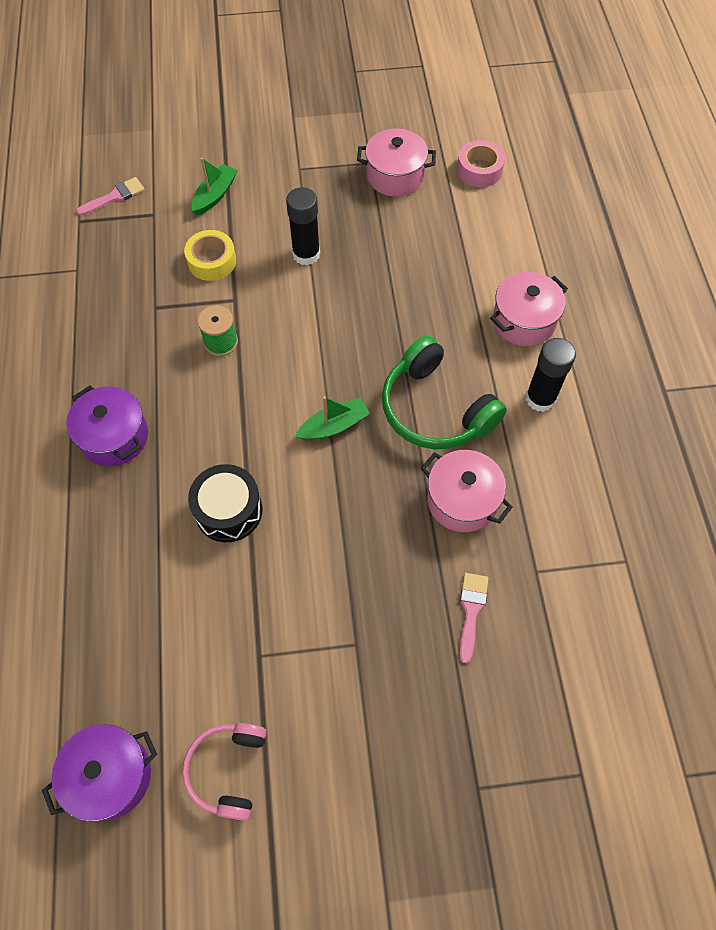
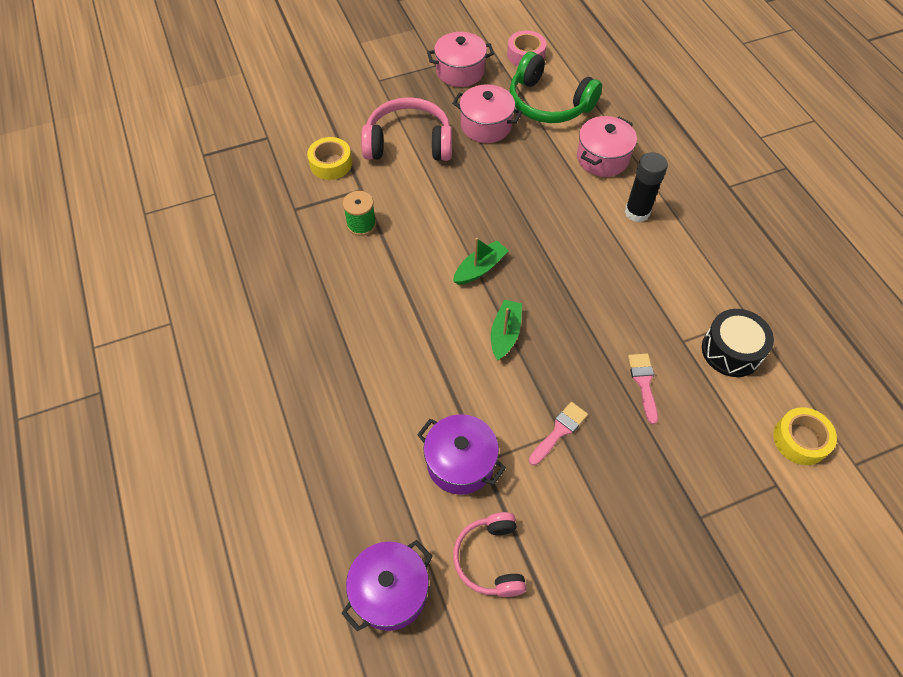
camera: 15 degrees left, 5 degrees down
(114, 437) = (295, 318): purple pot -> purple pot (460, 463)
(115, 196) = (228, 130): pink brush -> pink brush (559, 431)
(215, 195) = (315, 113): green boat -> green boat (505, 334)
(228, 510) = (415, 353): black drum -> black drum (731, 351)
(306, 254) = (408, 143): black glue stick -> pink headphones
(435, 409) = (557, 237): green headphones -> green headphones (549, 103)
(462, 500) = (605, 301): pink pot -> pink pot (486, 126)
(630, 728) = (800, 440): none -> yellow tape

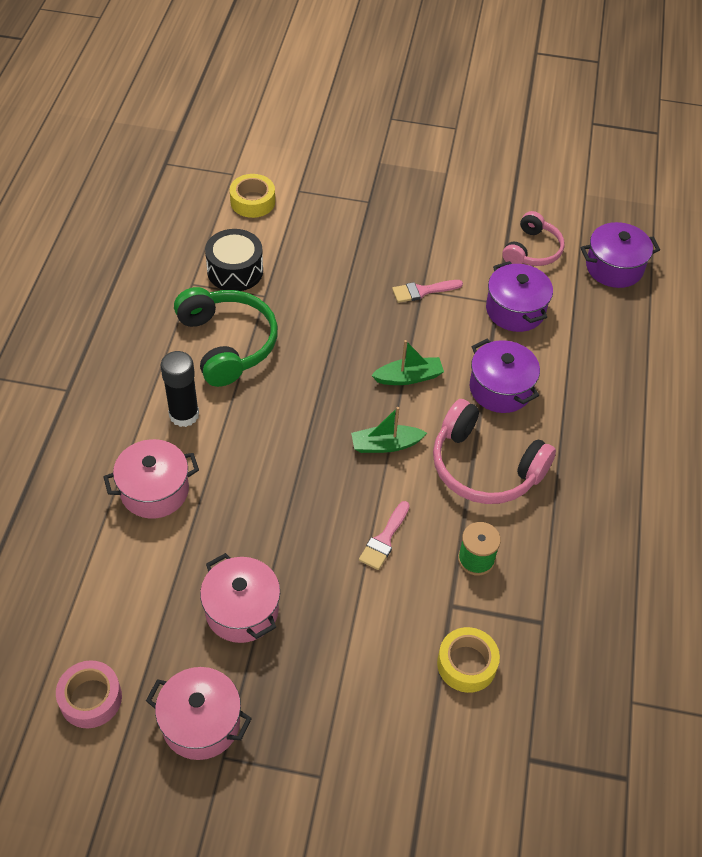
camera: 150 degrees left, 5 degrees down
(408, 143) = (353, 640): pink headphones -> pink headphones (485, 467)
(423, 367) = (500, 389): none -> purple pot
(505, 334) = (408, 377): green boat -> green boat turned 150 degrees counterclockwise
(549, 103) = (139, 599): green headphones -> green headphones (227, 343)
(643, 383) = (327, 286): pink brush -> pink brush (384, 539)

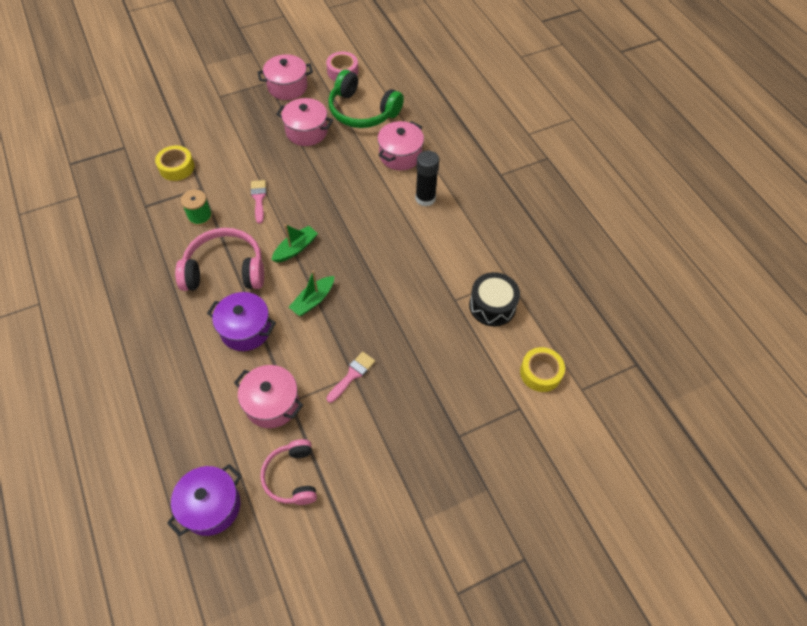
camera: 145 degrees right, 5 degrees up
(227, 343) = (445, 253): green headphones -> green headphones (362, 111)
(515, 310) = (272, 403): purple pot -> pink pot

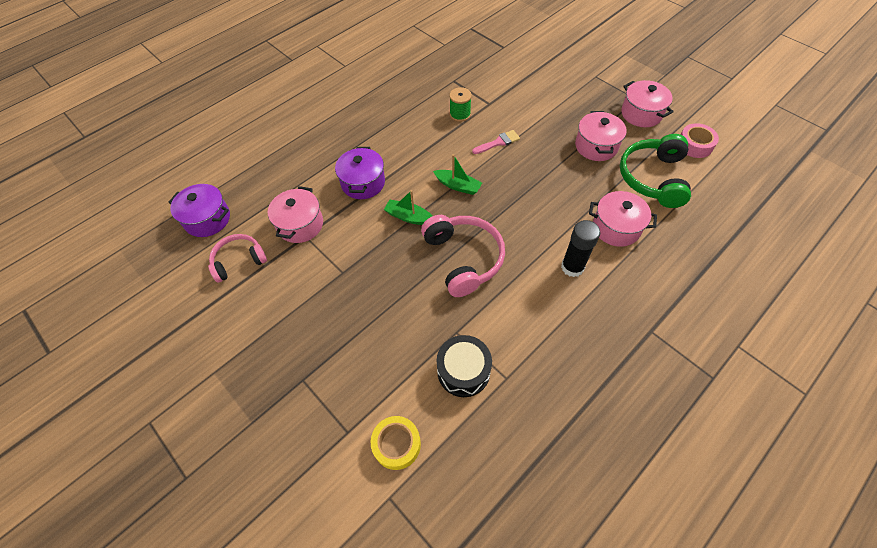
camera: 75 degrees right, 0 degrees up
(176, 167) = (501, 82): yellow tape -> none
(225, 270) = (414, 149): pink headphones -> pink headphones (463, 258)
(352, 375) = (343, 271): pink brush -> none

